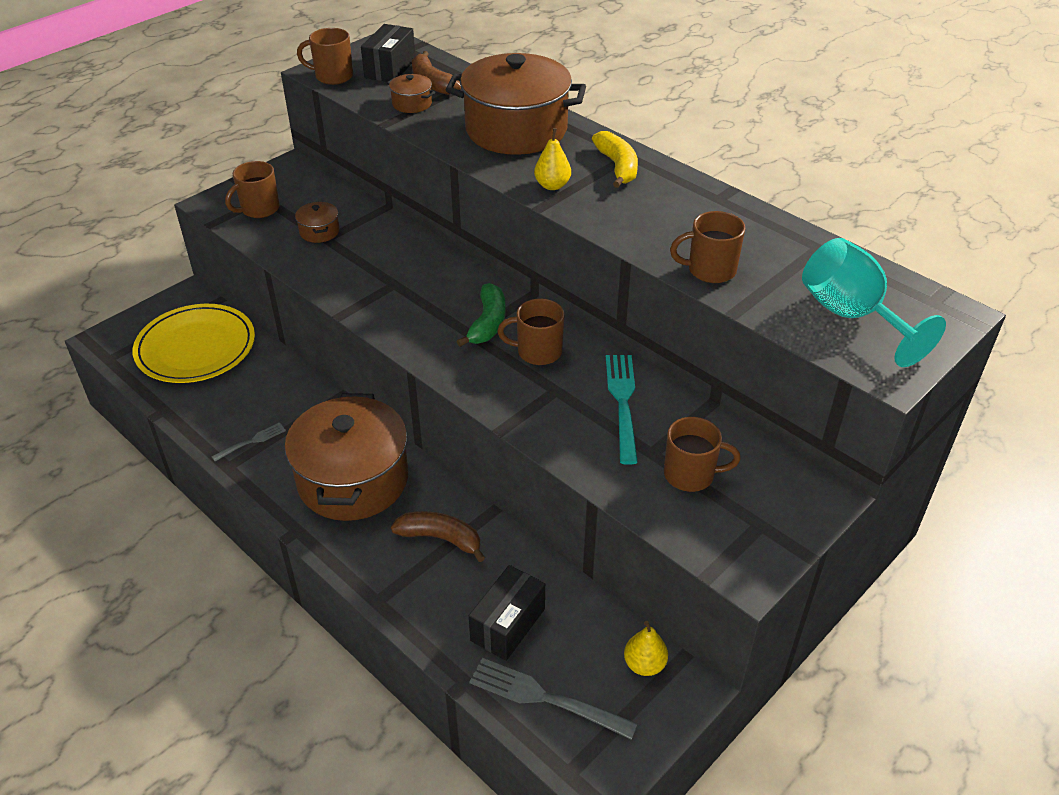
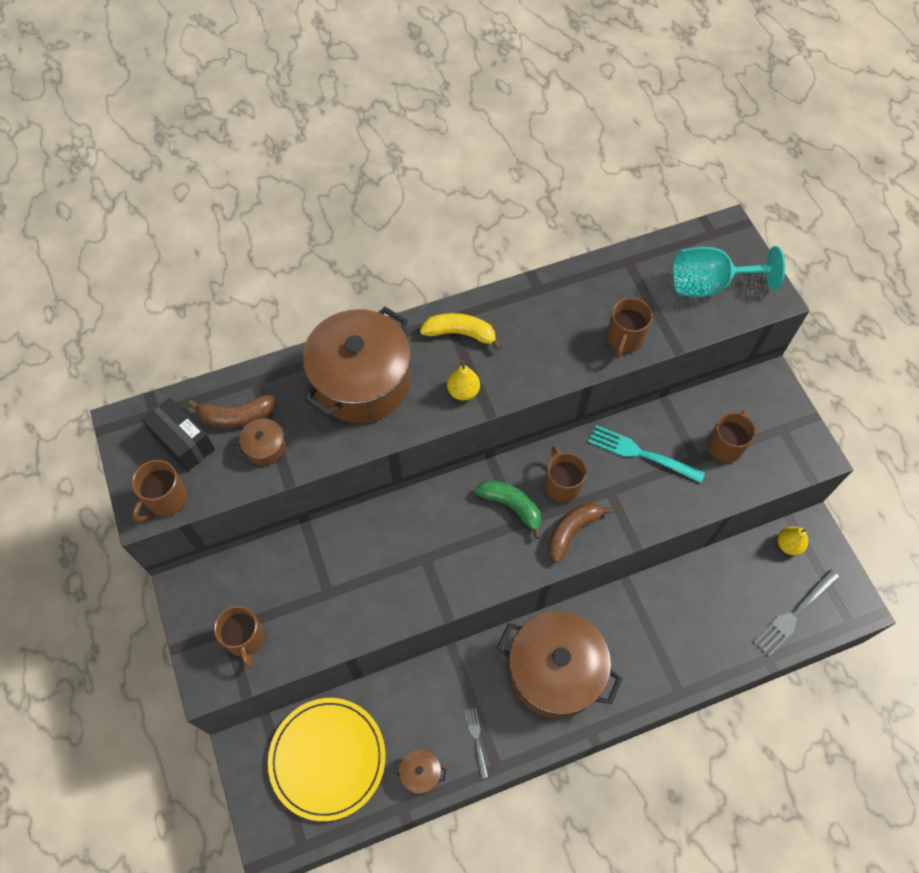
camera: 65 degrees left, 20 degrees up
(319, 231) = (314, 595): brown pot -> brown pot (420, 773)
(441, 538) = (639, 628): brown banana -> brown banana (572, 531)
(508, 625) = (730, 613): black box -> none
(537, 352) = (562, 485): brown mug -> brown mug turned 135 degrees clockwise

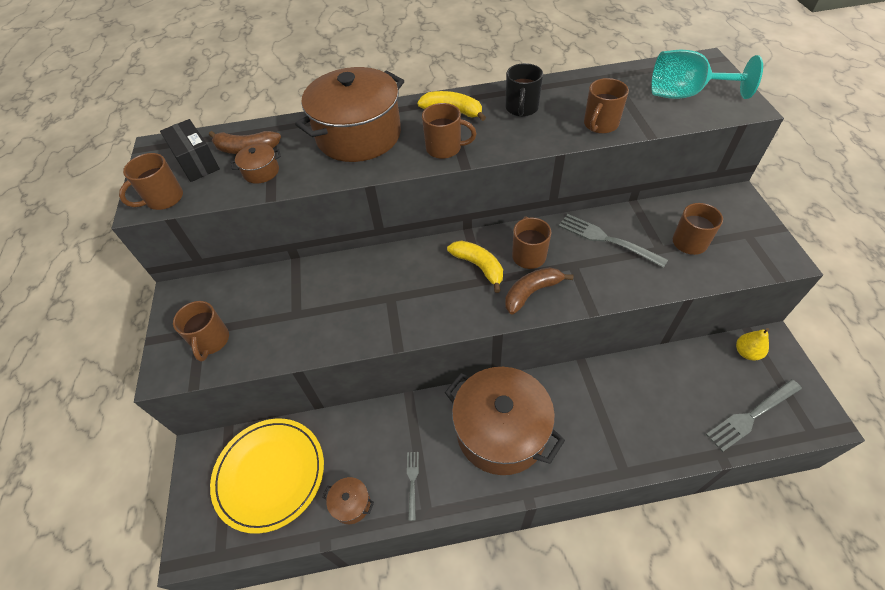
camera: 15 degrees right, 10 degrees down
(463, 391) = (445, 148): yellow pear -> brown mug
(511, 506) = (479, 266): green banana -> yellow banana
(536, 322) = (521, 108): none -> black mug
(641, 454) = (607, 239): turquoise fork -> grey fork

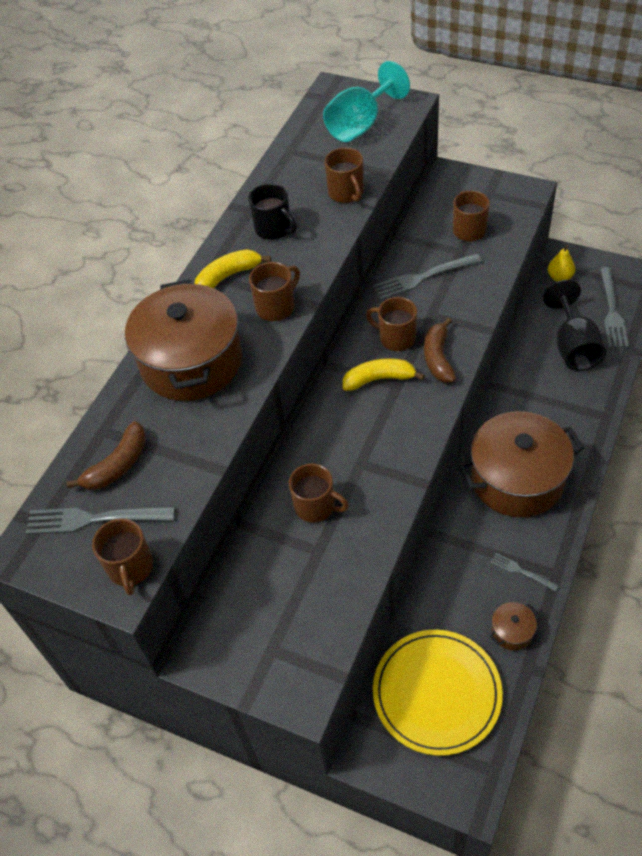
camera: 55 degrees left, 0 degrees up
(197, 162) = (94, 519): black box -> grey fork
(211, 341) = (294, 641): brown mug -> brown mug (316, 506)
(261, 171) = (169, 464): brown pot -> none
(678, 404) = (573, 347): none -> black goblet

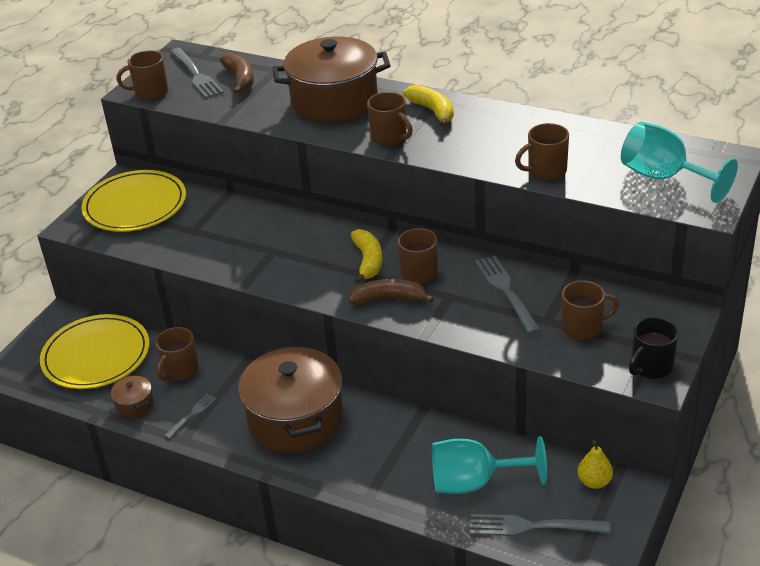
camera: 90 degrees right, 15 degrees down
(94, 519) = (196, 75): grey fork -> grey fork turned 150 degrees clockwise
(118, 465) = (240, 79): brown banana -> brown banana turned 150 degrees counterclockwise
(261, 628) = (135, 205): none -> yellow plate
(274, 229) = (494, 131): black mug -> black mug (651, 367)
(316, 506) = (235, 228): brown mug -> brown mug (180, 370)
(573, 347) = (474, 482): black goblet -> turquoise goblet

